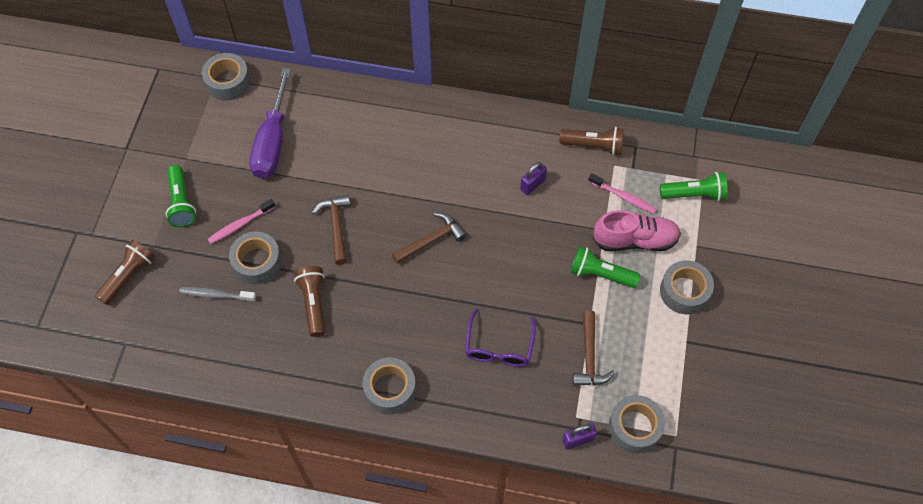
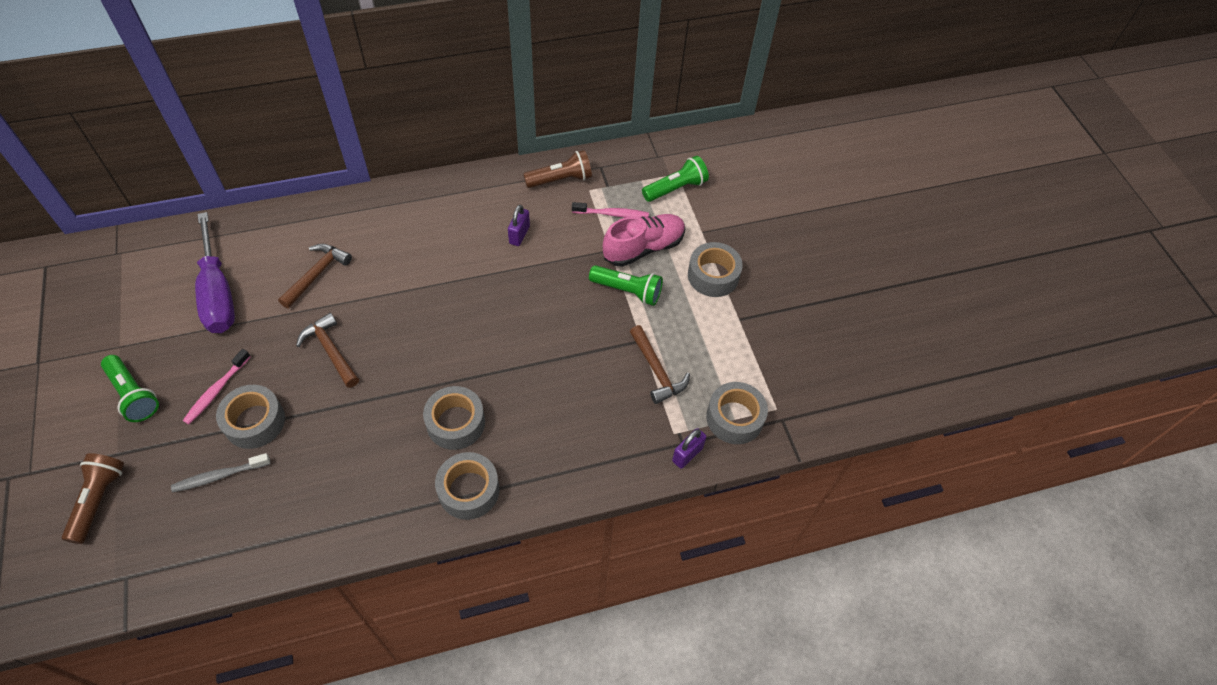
camera: 30 degrees left, 5 degrees down
(228, 82) = (137, 252): grey tape -> grey tape (455, 423)
(313, 303) = (341, 438): brown flashlight -> none
(431, 240) = (441, 325): brown hammer -> brown hammer (317, 274)
(499, 347) = (563, 399): purple glasses -> none
(600, 274) = (627, 291): green flashlight -> green flashlight turned 150 degrees counterclockwise

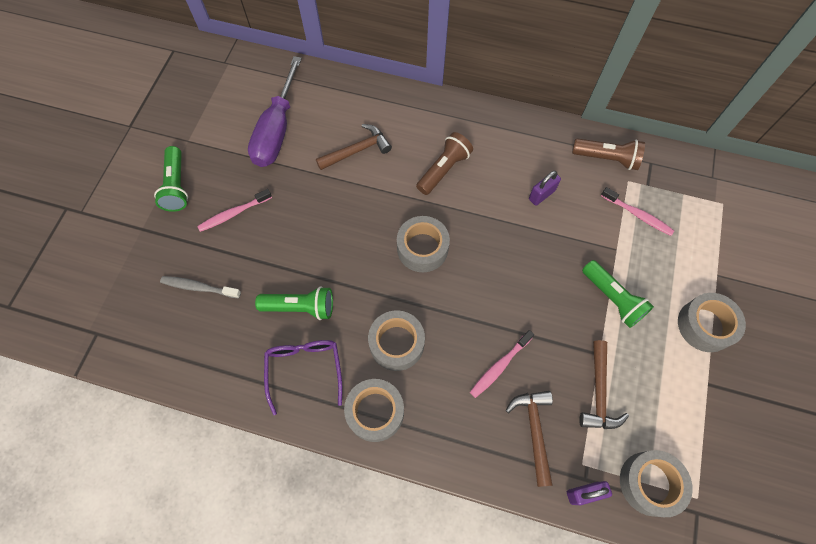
camera: 35 degrees right, 10 degrees up
(98, 500) = (111, 260): brown flashlight -> brown flashlight (443, 170)
(255, 422) = (246, 255): grey tape -> grey tape (422, 248)
(331, 351) = (333, 224): brown hammer -> brown hammer (534, 431)
(378, 491) = (304, 370): none -> purple glasses
(561, 393) = (499, 366): none -> pink toothbrush
(643, 248) = (650, 263): pink shoe -> none
(675, 188) = (713, 218): green flashlight -> green flashlight (300, 307)

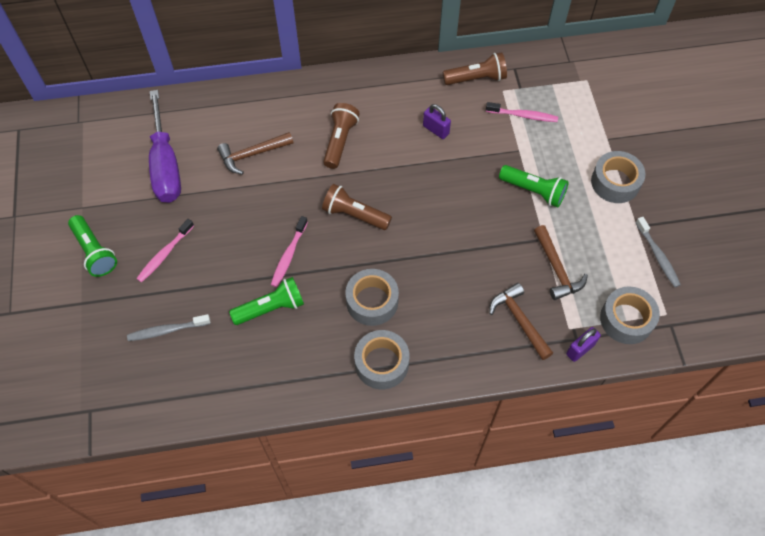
camera: 25 degrees left, 5 degrees down
(304, 370) = (302, 357): purple glasses -> none
(357, 150) = (252, 154): brown hammer -> brown hammer turned 150 degrees counterclockwise
(422, 248) = (354, 215): grey tape -> brown flashlight
(499, 366) = (467, 283): pink toothbrush -> pink toothbrush (288, 255)
(541, 195) = (436, 130): purple padlock -> purple padlock turned 75 degrees counterclockwise
(717, 427) = (657, 256): none -> grey toothbrush

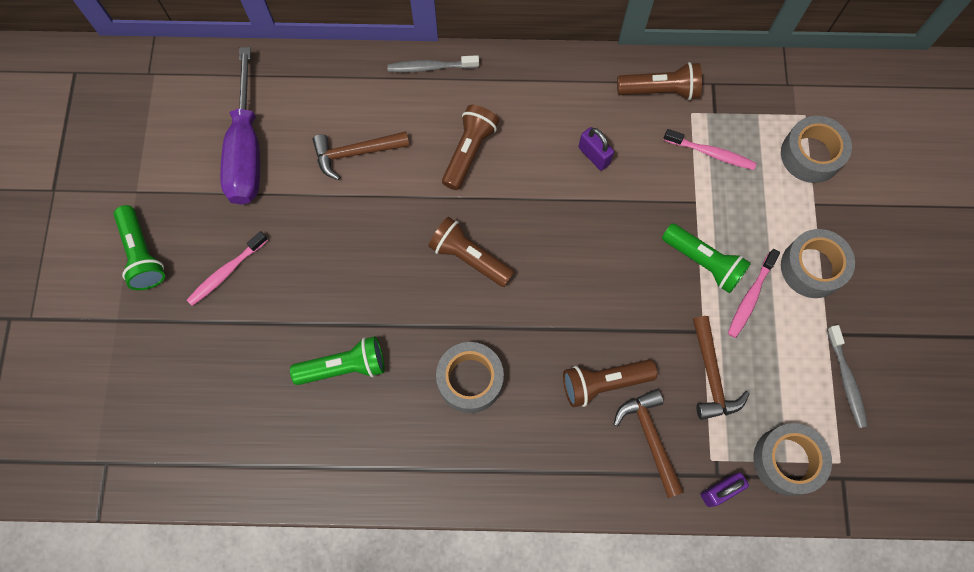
camera: 10 degrees right, 10 degrees up
(167, 330) = (213, 375): grey toothbrush -> grey toothbrush (430, 67)
(288, 255) = (378, 300): pink toothbrush -> pink toothbrush (750, 297)
(381, 363) = (467, 465): grey tape -> grey tape (811, 155)
(476, 287) = (604, 383): none -> brown flashlight

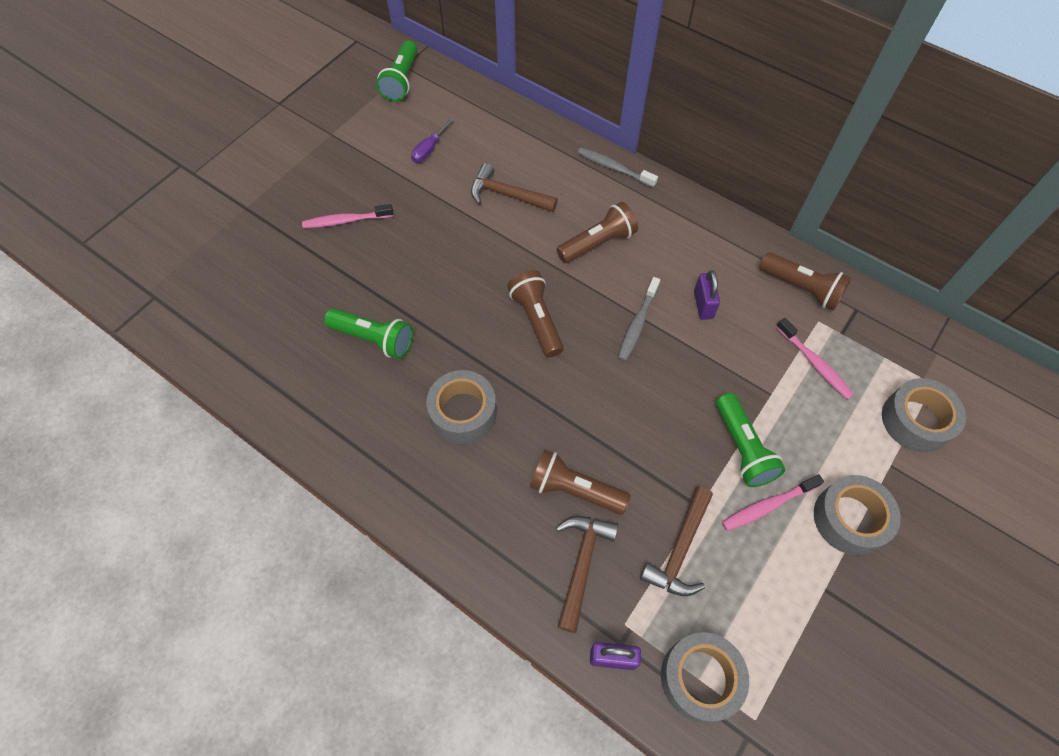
camera: 35 degrees right, 10 degrees down
(142, 254) = (300, 175): green flashlight -> green flashlight (401, 81)
(246, 150) = (429, 149): purple screwdriver -> purple screwdriver, size x0.43
(846, 380) = (815, 645): grey toothbrush -> grey toothbrush (637, 324)

